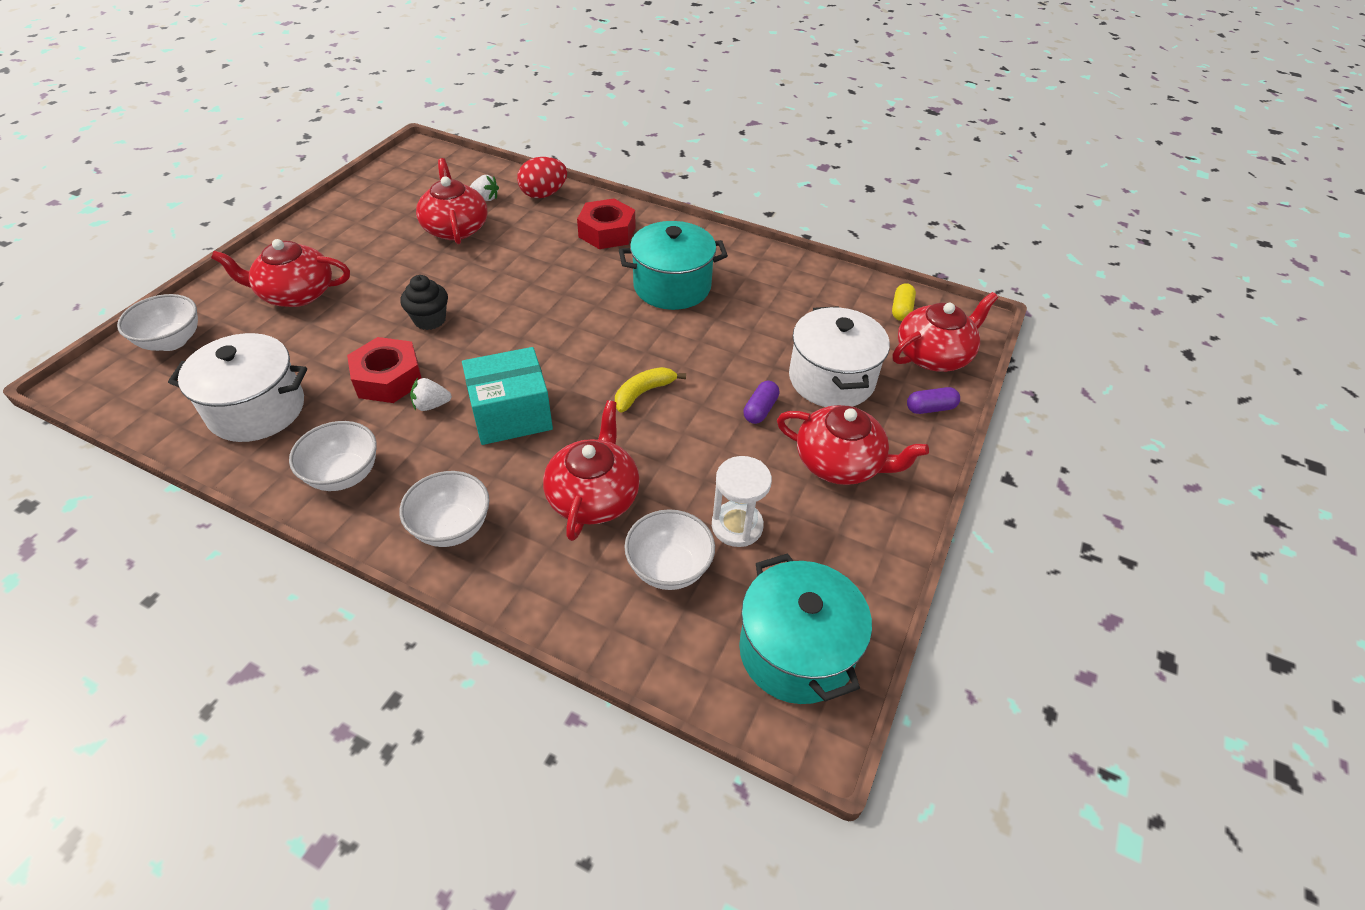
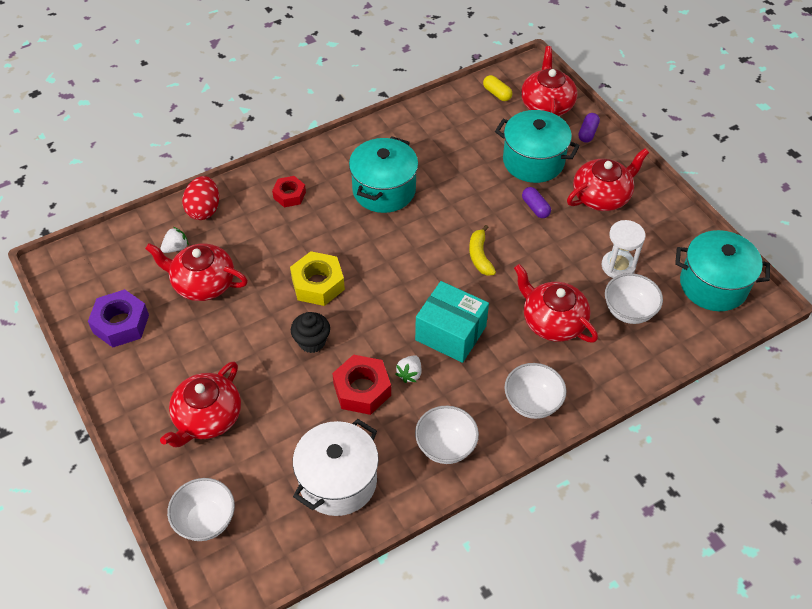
camera: 55 degrees left, 5 degrees up
(377, 206) = (121, 324): none -> purple nut
(508, 294) = (318, 284): none -> yellow nut
(511, 414) = (450, 333): turquoise box -> turquoise box turned 75 degrees counterclockwise
(607, 232) = (289, 195): red nut -> red nut, size x0.64
(831, 379) = (533, 161): white pot -> turquoise pot

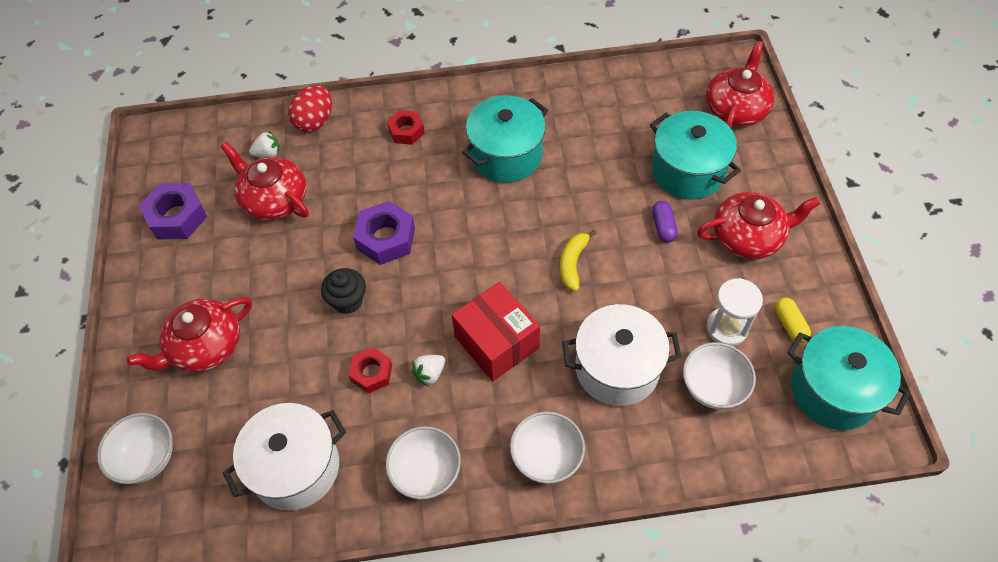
camera: 25 degrees right, 5 degrees up
(318, 284) = (386, 238): yellow nut -> purple nut
(362, 389) = (372, 373): red nut -> red nut, size x0.64
(450, 333) = (496, 342): turquoise box -> red box
(497, 93) = (684, 81): yellow capsule -> yellow capsule (789, 325)
(552, 321) = (617, 368): red teapot -> white pot
(587, 133) = (768, 156): purple capsule -> none

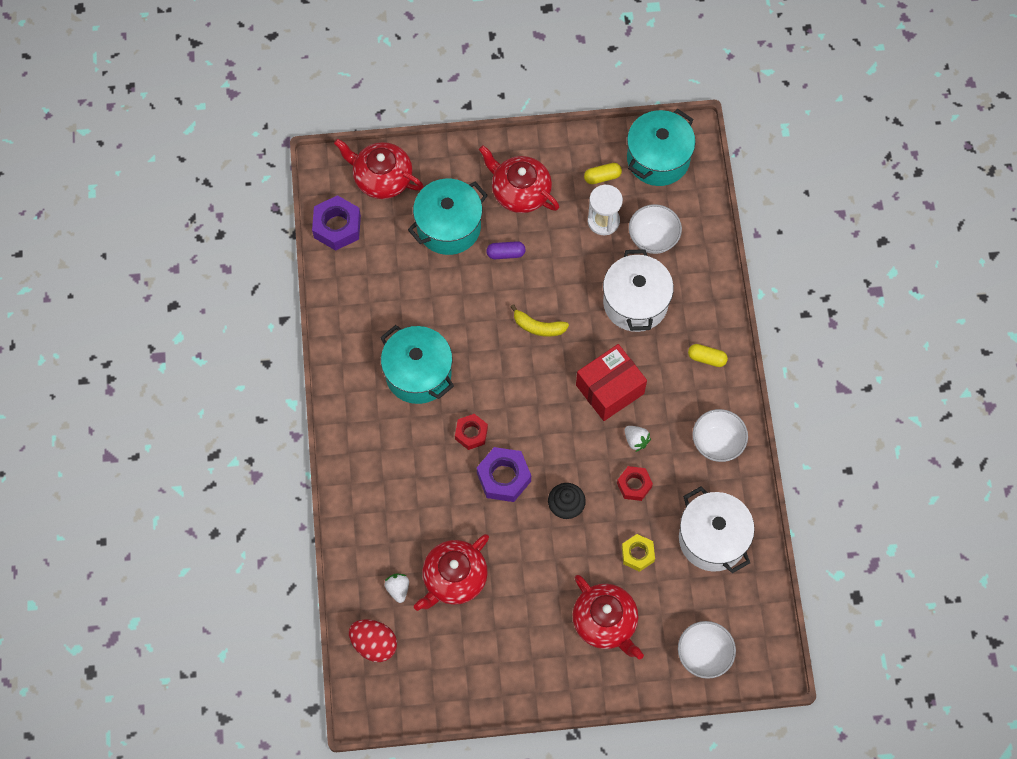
camera: 90 degrees left, 10 degrees up
(177, 217) = (467, 666): purple nut -> purple nut (337, 227)
(284, 379) = (637, 554): none -> yellow nut
(315, 121) = (361, 547): red egg -> red egg (374, 644)
(406, 131) = (381, 461): red nut -> red nut (471, 433)
(546, 457) = (706, 358): white bowl -> yellow capsule
(748, 237) = (520, 191): red teapot -> red teapot turned 45 degrees counterclockwise

